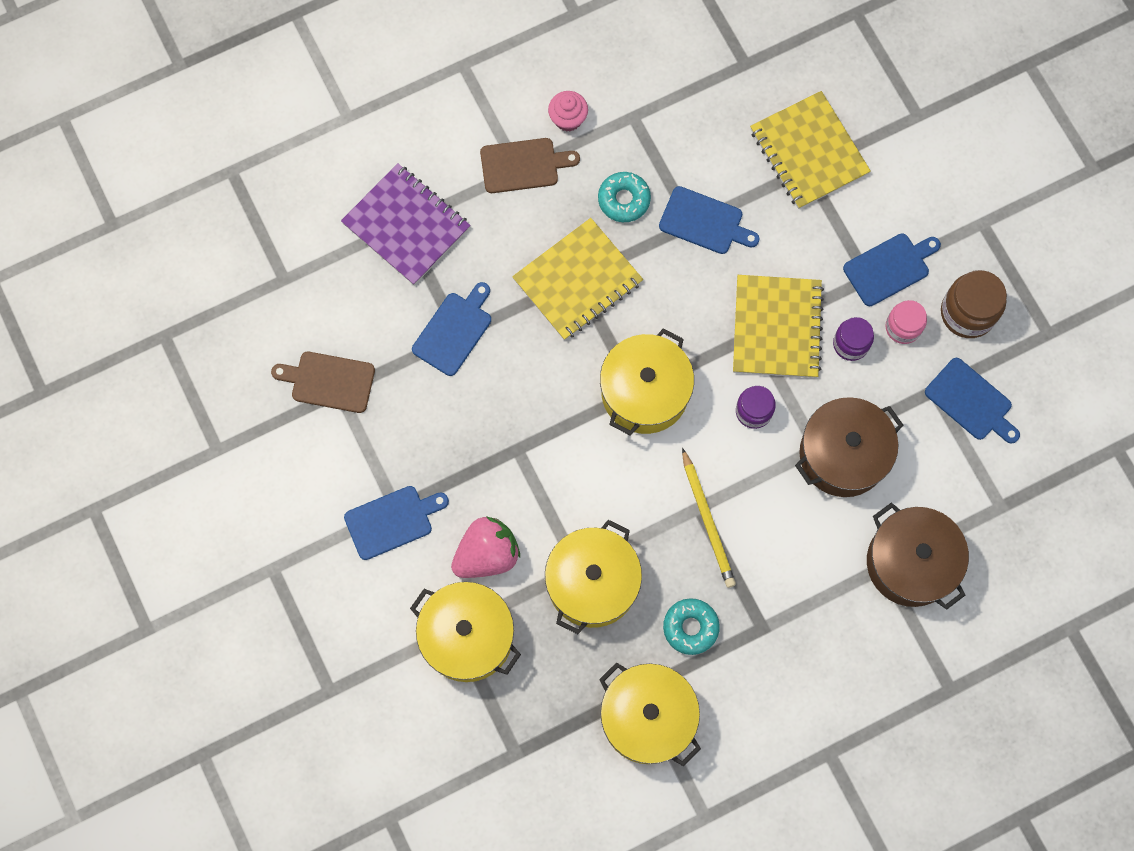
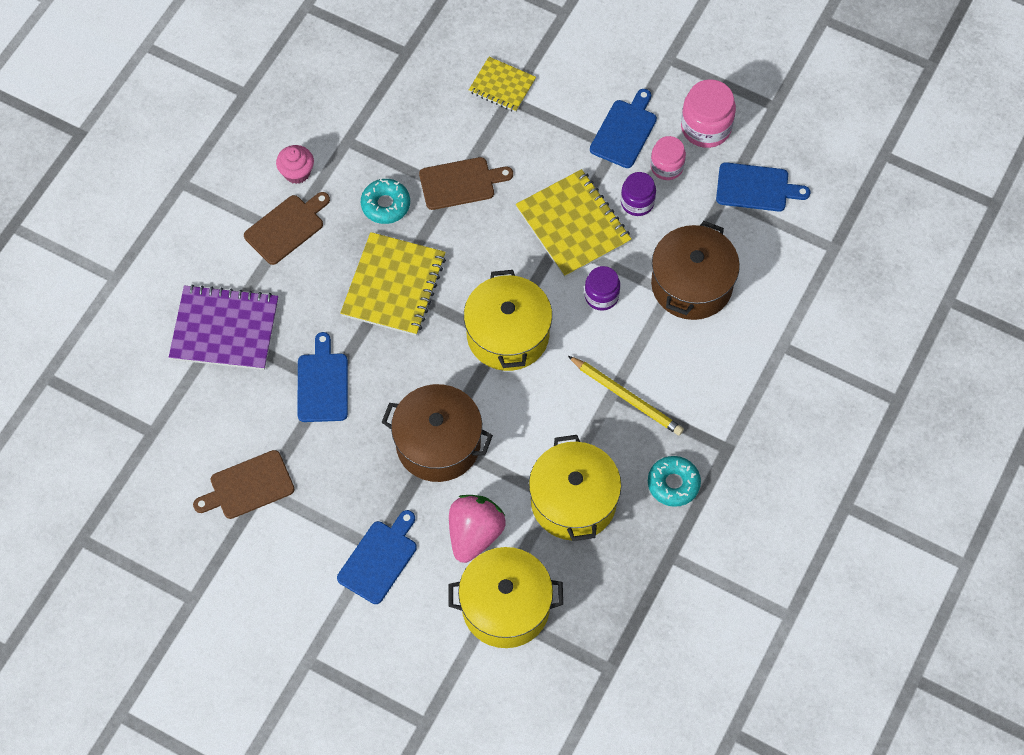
camera: 35 degrees left, 10 degrees down
(647, 717) = (691, 572): yellow pot -> none
(704, 222) = (460, 183): blue cutting board -> brown cutting board
(808, 152) = (502, 86): yellow notebook -> yellow notebook, size x0.59
(910, 562) = (800, 329): brown pot -> brown pot (438, 444)
(967, 313) = (706, 127): brown jar -> pink jar

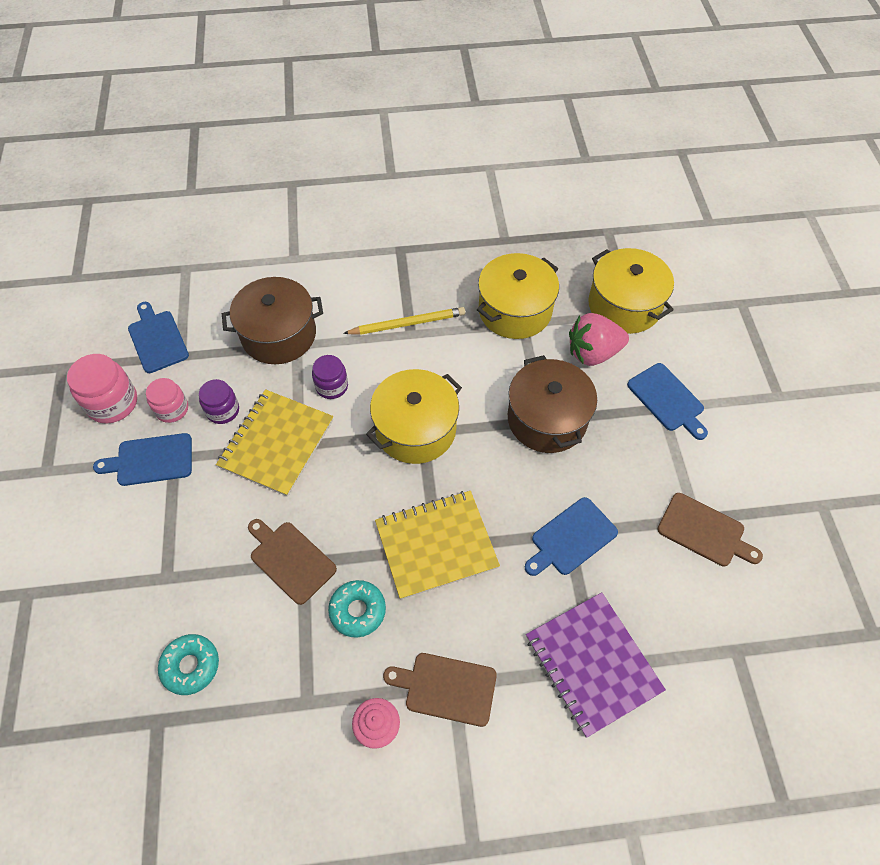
camera: 125 degrees left, 5 degrees down
(379, 559) = (667, 399): blue cutting board -> blue cutting board turned 120 degrees counterclockwise
(502, 86) = (153, 594): yellow notebook -> none
(627, 397) = (407, 323): yellow pencil -> yellow pencil turned 75 degrees clockwise
(673, 484) = (452, 264): turquoise donut -> turquoise donut (191, 666)

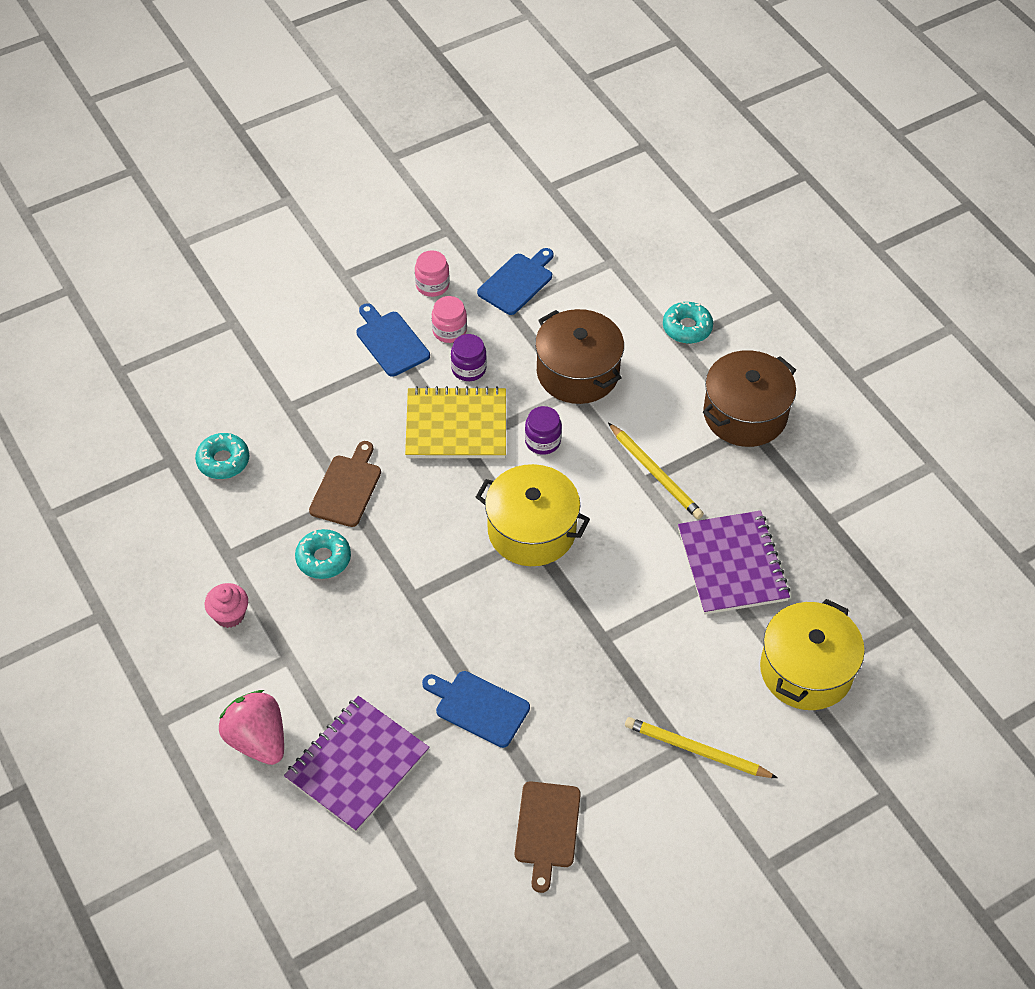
camera: 65 degrees right, 5 degrees down
(112, 403) = (432, 285): pink jar -> pink jar, size x0.65
(283, 248) = (687, 328): none -> turquoise donut
(436, 545) = (415, 595): yellow notebook -> none
(446, 688) = (284, 654): brown cutting board -> none
(515, 310) = (732, 564): yellow pot -> purple notebook
(547, 419) = (607, 641): brown pot -> brown pot (745, 414)
(593, 353) = (718, 658): pink strawberry -> pink strawberry (257, 740)
(667, 399) = (696, 750): blue cutting board -> yellow pencil

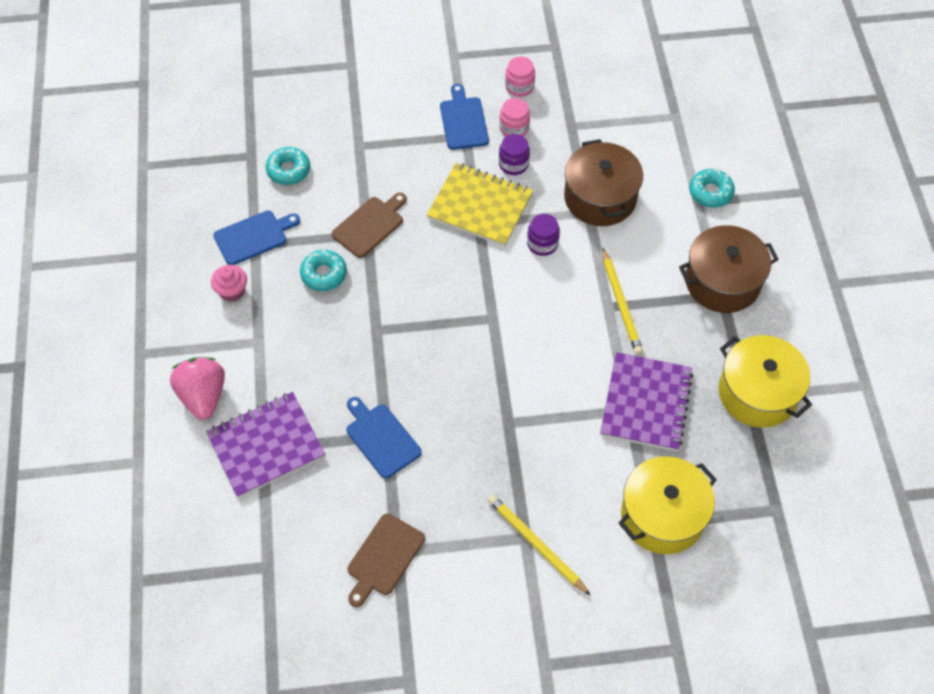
camera: 25 degrees right, 5 degrees up
(517, 282) = (589, 107): blue cutting board -> blue cutting board (253, 236)
(531, 530) = (496, 312): yellow pot -> yellow pot (757, 393)

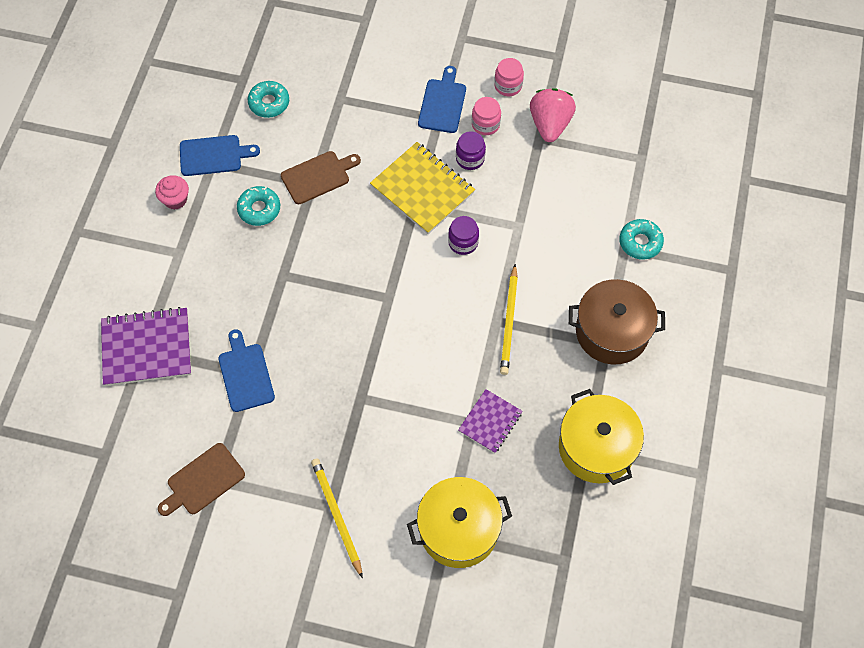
camera: 20 degrees right, 5 degrees up
(203, 396) = (113, 286): pink strawberry -> pink strawberry (550, 124)
(600, 198) = (535, 215): brown pot -> none
(646, 403) = (490, 422): purple notebook -> purple notebook, size x0.59

